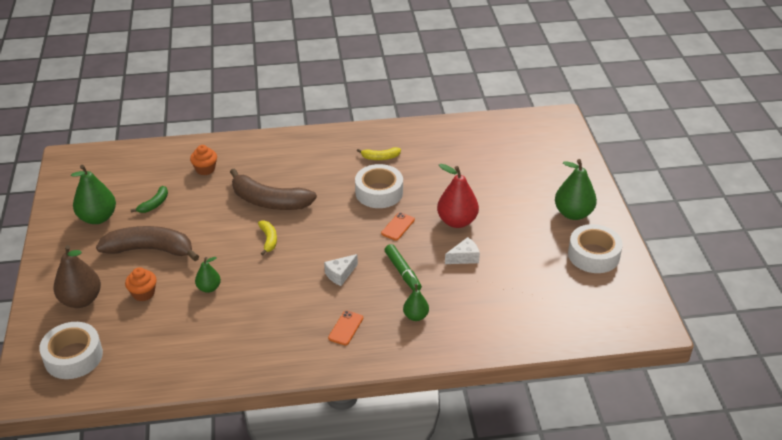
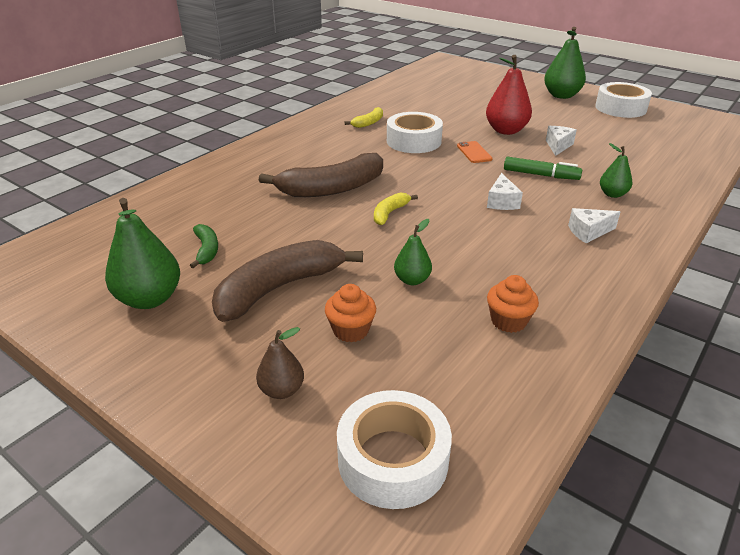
camera: 45 degrees left, 5 degrees down
(81, 300) = (282, 390): brown pear -> brown pear, size x0.57
(205, 169) = (214, 198): orange cupcake -> orange cupcake (508, 321)
(268, 240) = (390, 213): yellow banana -> yellow banana turned 90 degrees counterclockwise
(345, 328) = (588, 232): orange phone -> white cheese

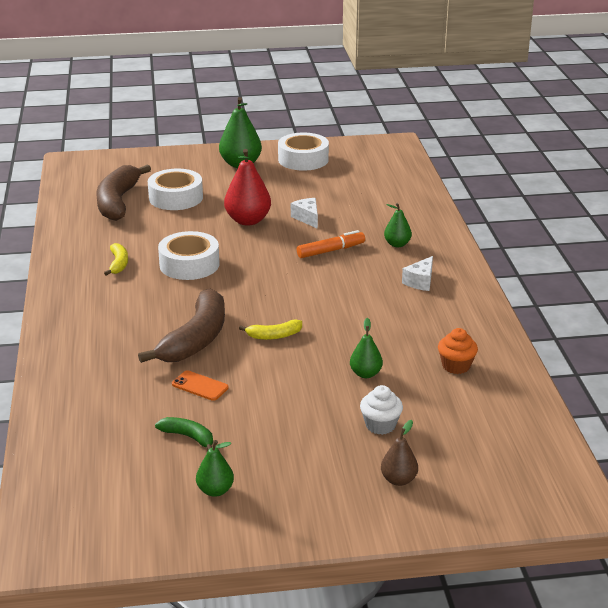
camera: 45 degrees left, 5 degrees down
(150, 299) = (215, 490): green pear -> green pear, size x0.57
(279, 288) = (291, 429): brown banana -> brown banana (118, 202)
(351, 330) = (380, 425): orange cupcake -> white cupcake
(390, 213) = (274, 336): yellow banana -> yellow banana turned 90 degrees counterclockwise
(393, 459) = (505, 470): white tape -> white tape (176, 198)
(474, 152) = (254, 253): orange phone -> orange phone (200, 386)
(502, 202) = (336, 286): white cheese -> none
(541, 175) = (331, 251): green marker -> orange marker

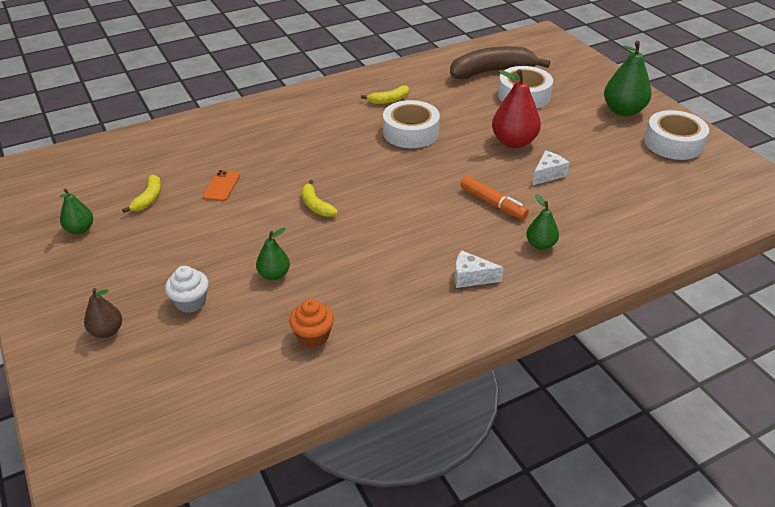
camera: 70 degrees right, 10 degrees up
(188, 437) = (148, 199): green banana -> yellow banana
(196, 339) = (291, 166): brown banana -> none

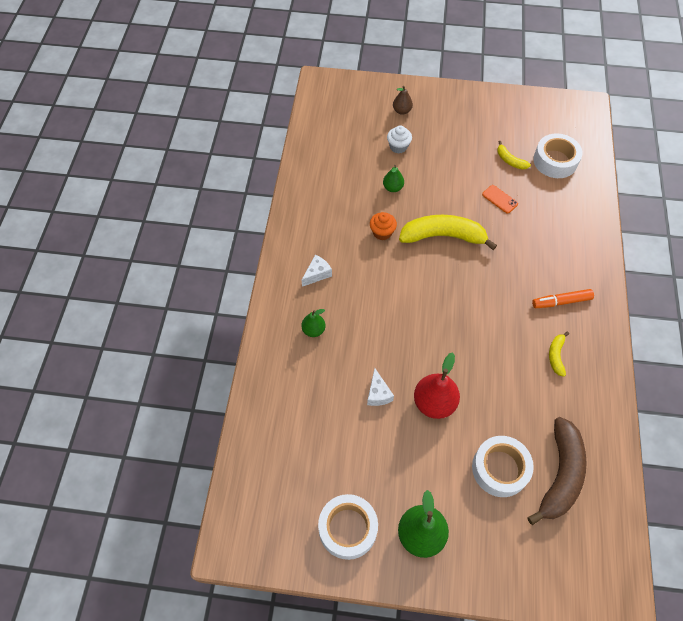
camera: 125 degrees right, 20 degrees up
(80, 229) = (498, 123): green pear -> none
(313, 336) = (333, 182): orange cupcake -> orange cupcake (382, 232)
(316, 205) = (443, 236): yellow banana -> yellow banana, size x2.11
(410, 132) = (495, 340): white tape -> white tape (555, 161)
(493, 203) = (372, 333): orange marker -> orange marker (561, 301)

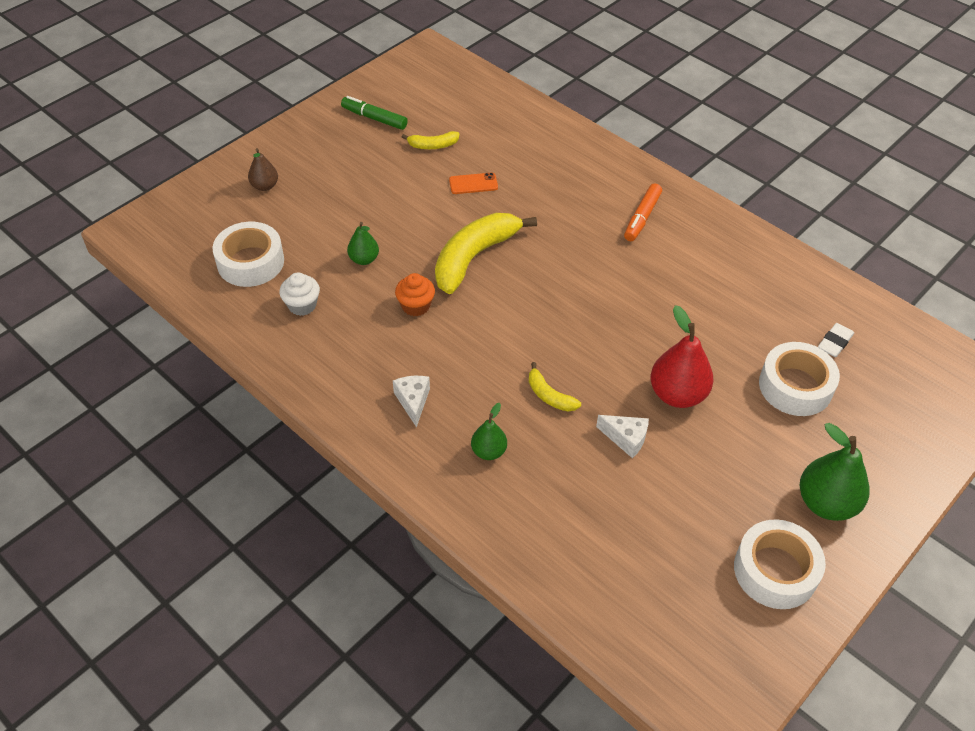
camera: 55 degrees left, 10 degrees down
(398, 147) = (312, 220): white cupcake -> white cupcake (302, 305)
(502, 120) = (374, 118): none -> green marker
(555, 161) = (470, 114): white tape -> white tape (250, 262)
(556, 356) = (700, 261): yellow banana -> yellow banana (549, 395)
(560, 475) = (834, 342): brown banana -> white eraser

